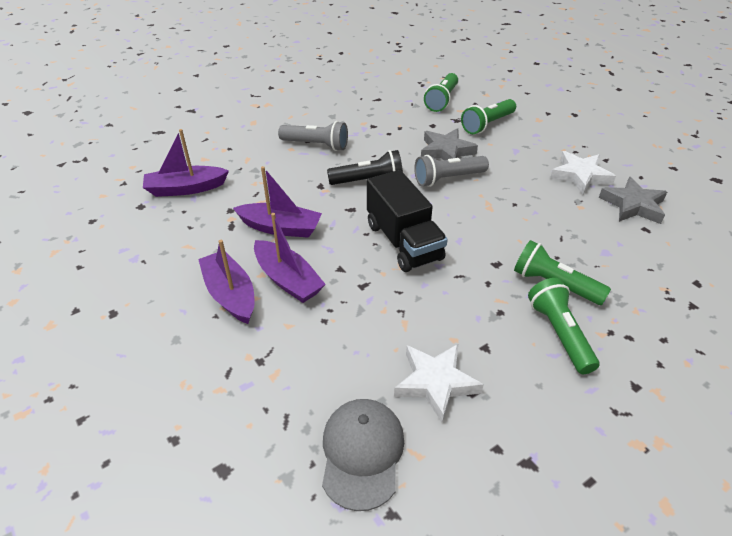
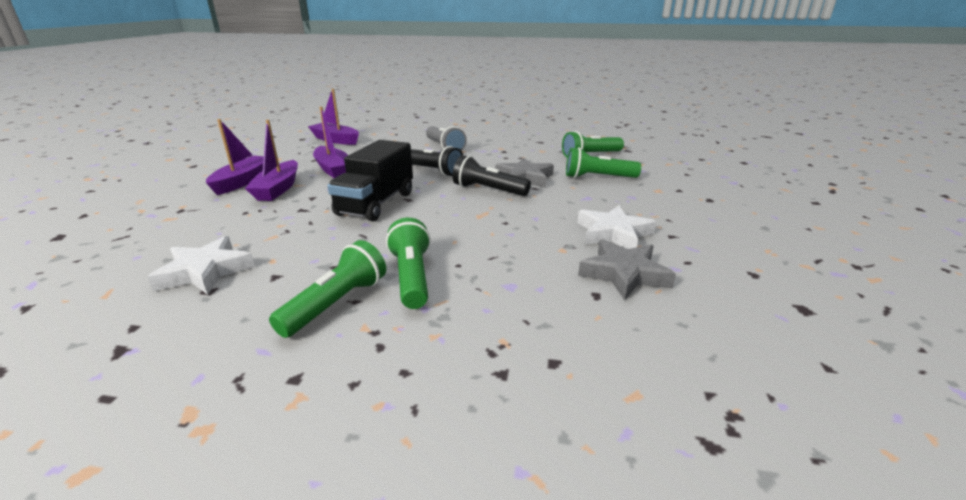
camera: 45 degrees right, 15 degrees down
(362, 453) = (97, 272): grey cap -> none
(448, 179) = (488, 190): grey flashlight -> black flashlight

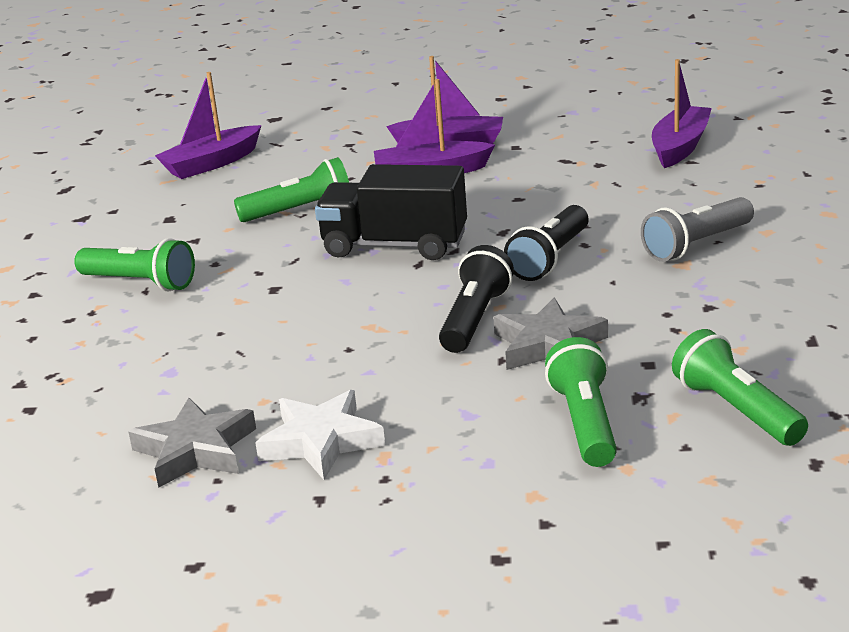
camera: 85 degrees right, 0 degrees up
(205, 271) = (203, 206): white star -> none
(333, 169) = (524, 184): purple boat -> purple boat (211, 163)
(411, 277) = (191, 309): green flashlight -> green flashlight (300, 211)

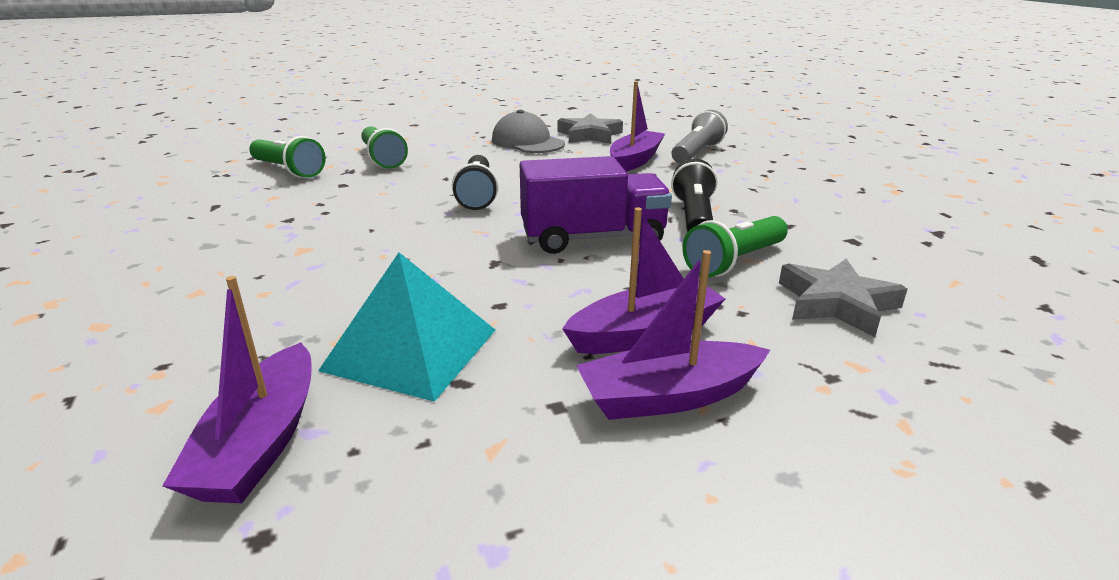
camera: 155 degrees right, 0 degrees up
(140, 283) = (766, 192): green flashlight -> none
(211, 163) = (957, 313): purple boat -> purple boat (635, 160)
(321, 442) = (527, 142): white star -> grey cap
(395, 245) = (593, 238): black truck -> purple truck
(548, 345) = (415, 187): grey star -> grey star (836, 303)
(550, 259) = (433, 241): black flashlight -> black flashlight (693, 217)
(592, 178) = (411, 349): none -> turquoise pyramid
(696, 245) = (283, 268): grey flashlight -> grey flashlight (696, 153)

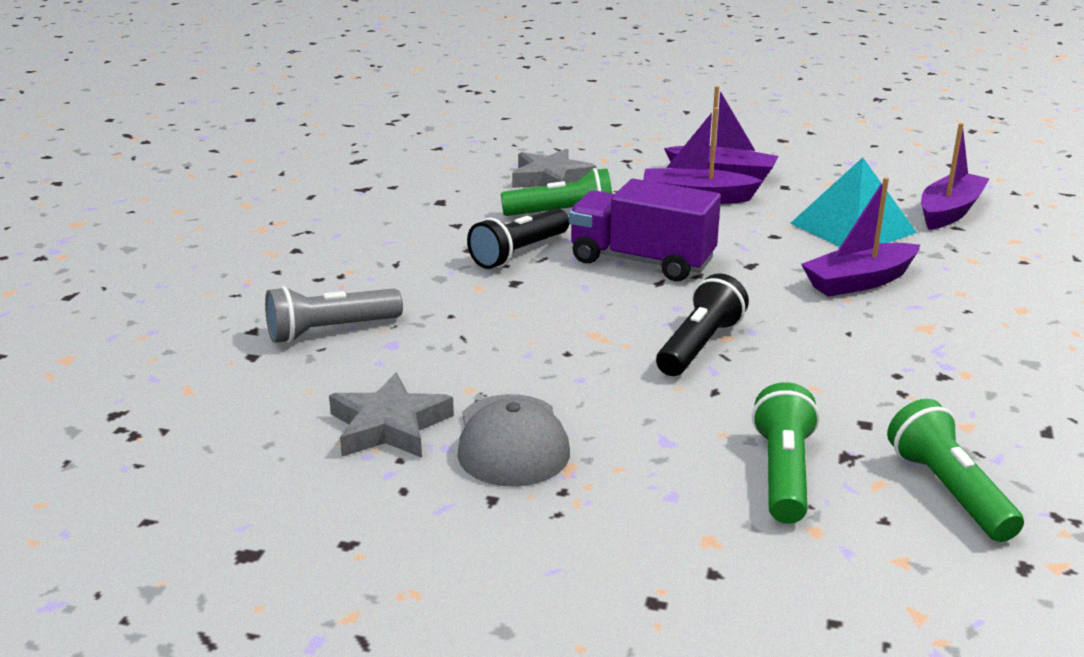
camera: 145 degrees left, 0 degrees up
(635, 160) = (431, 343): purple boat -> purple boat (859, 281)

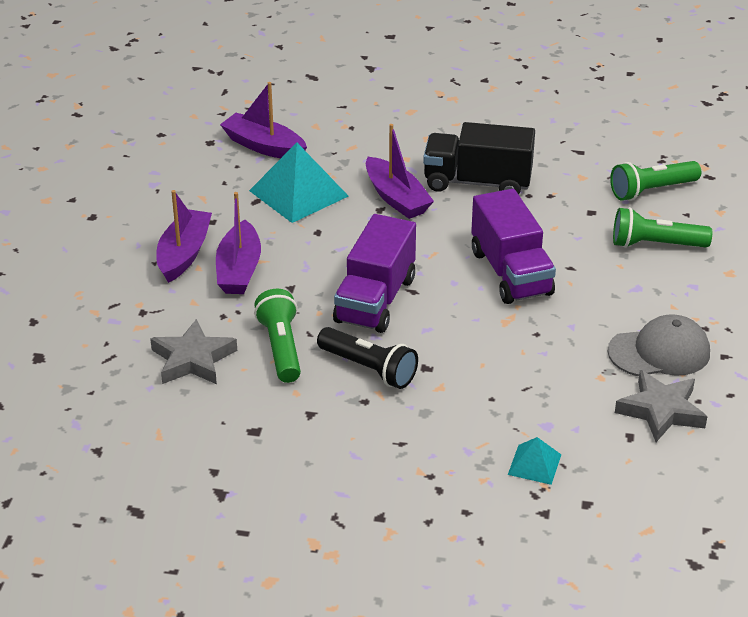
camera: 95 degrees left, 10 degrees up
(330, 331) = (534, 464): grey flashlight -> turquoise pyramid
(699, 345) = (511, 273): black flashlight -> purple truck
(917, 338) = (477, 182): none -> black truck

